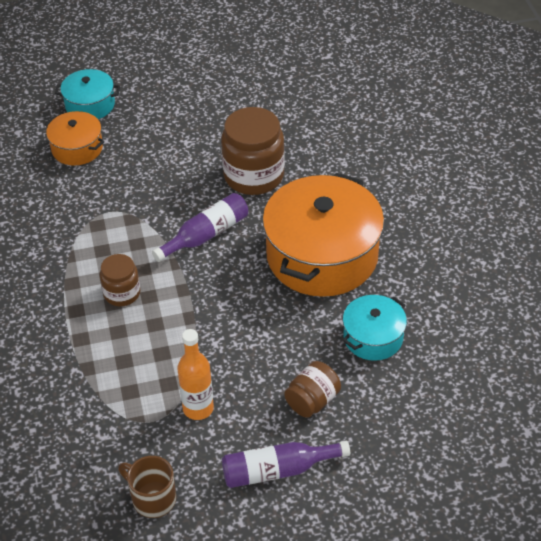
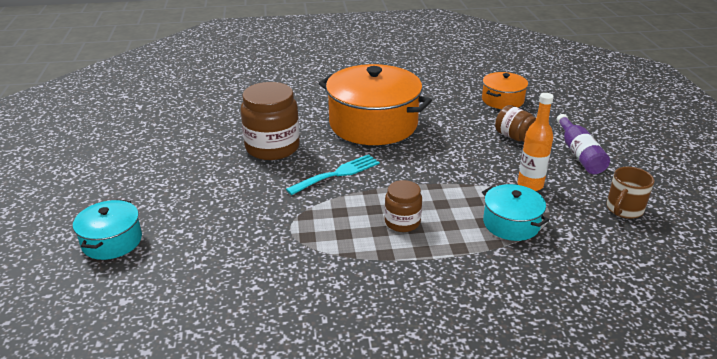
camera: 85 degrees left, 15 degrees down
(77, 148) = (181, 251): orange pot -> orange pot (502, 100)
(206, 235) = (338, 174): purple bottle -> turquoise fork
(373, 337) = (455, 111): turquoise pot -> turquoise pot (511, 223)

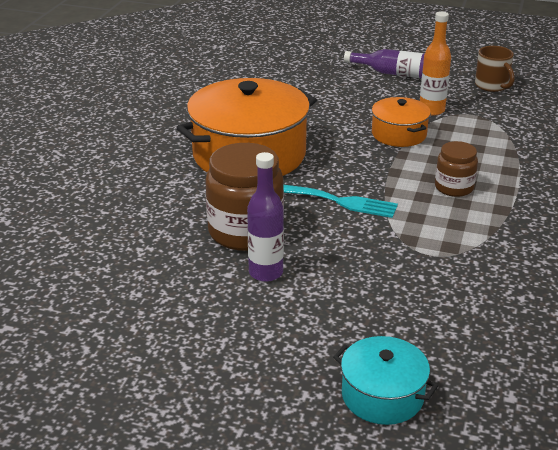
camera: 65 degrees left, 0 degrees up
(228, 166) = (266, 273): none -> purple bottle
(338, 174) = (340, 201): turquoise fork -> turquoise fork turned 120 degrees clockwise
(502, 100) = (266, 74): orange pot -> orange pot (398, 134)
(511, 223) = (485, 137): turquoise pot -> none
(514, 137) = (343, 91): brown jar -> none

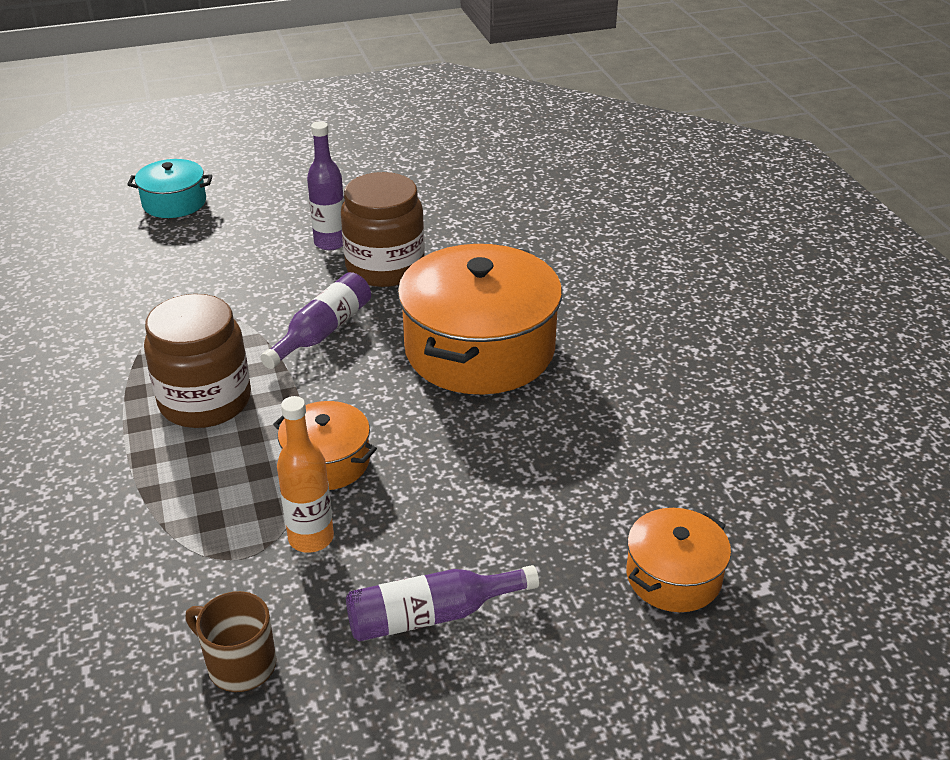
camera: 145 degrees right, 5 degrees up
(281, 53) = (673, 576): none -> orange pot
(340, 201) = (323, 332): turquoise fork -> purple bottle
(454, 187) = (205, 401): brown jar -> brown jar, size x1.78

